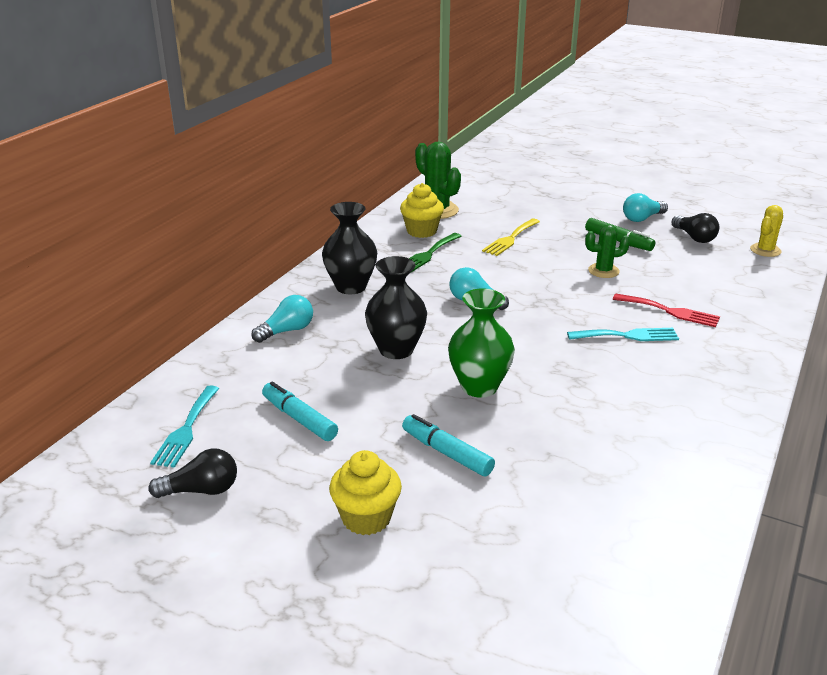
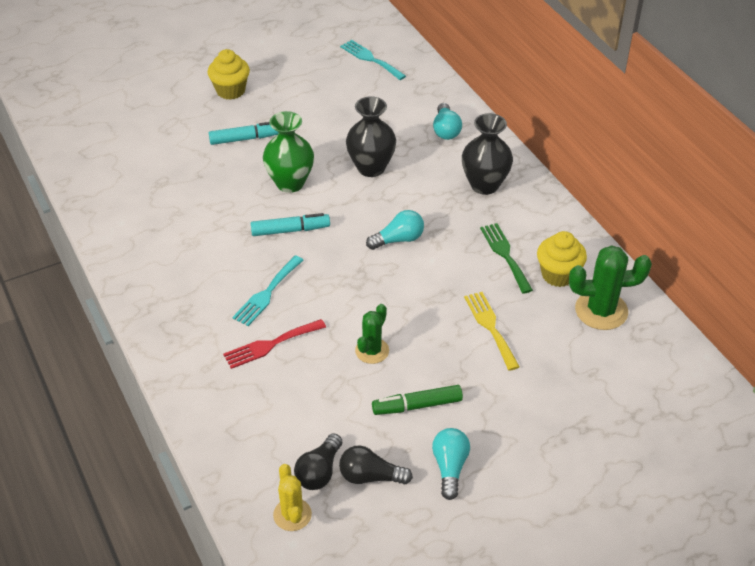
camera: 125 degrees right, 15 degrees up
(201, 490) = (311, 50): black light bulb -> black light bulb (319, 472)
(299, 419) = (337, 99): turquoise marker -> turquoise marker (290, 230)

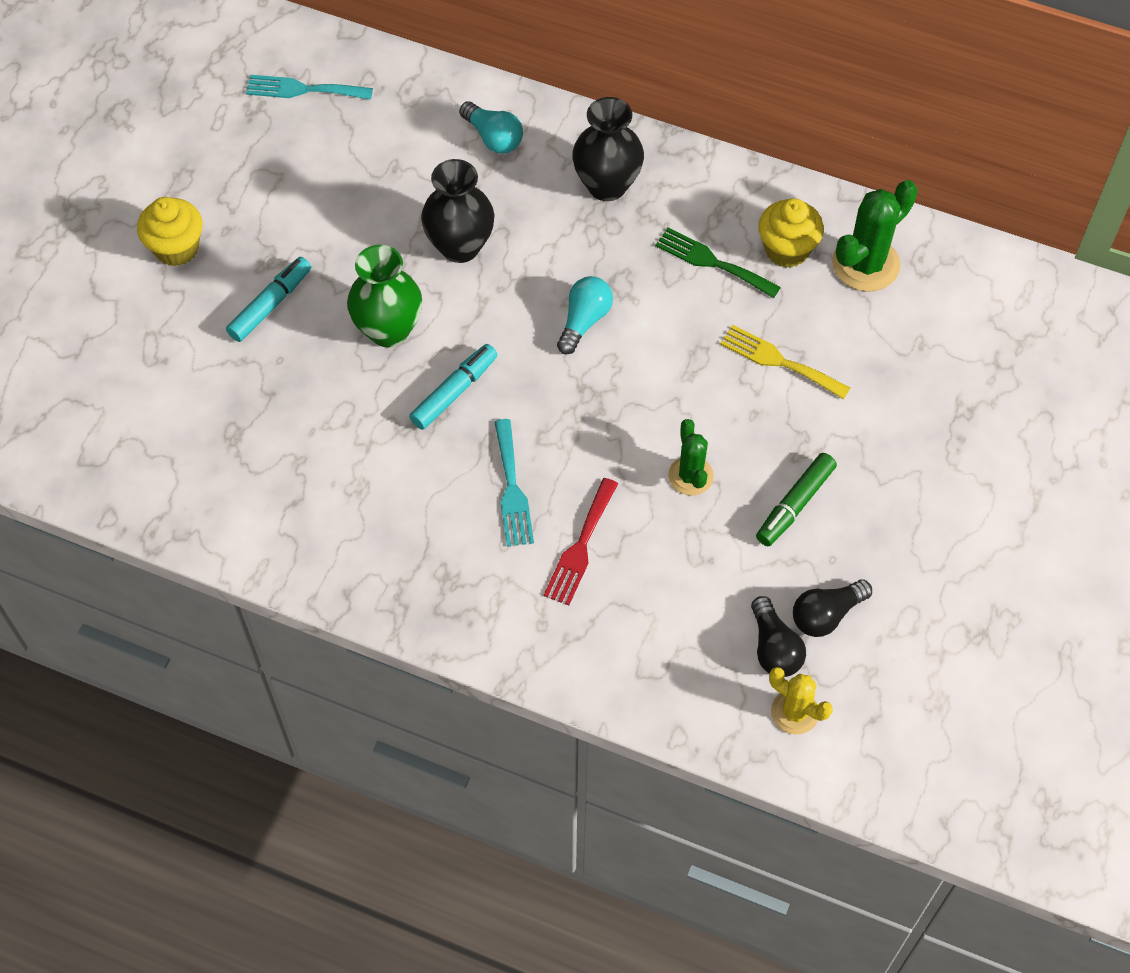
camera: 40 degrees left, 15 degrees up
(450, 467) = (888, 547): turquoise light bulb -> none

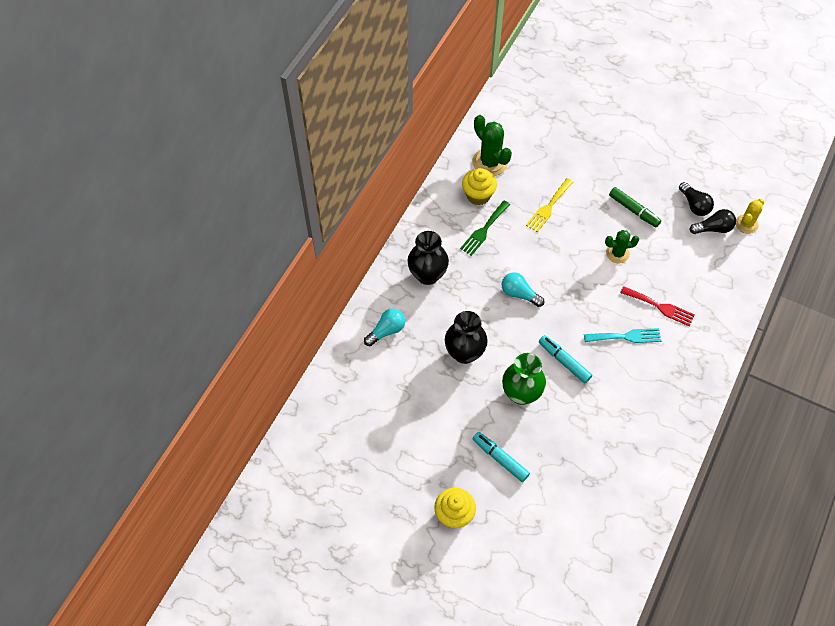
camera: 85 degrees left, 0 degrees up
(303, 89) = (335, 437): turquoise fork -> none

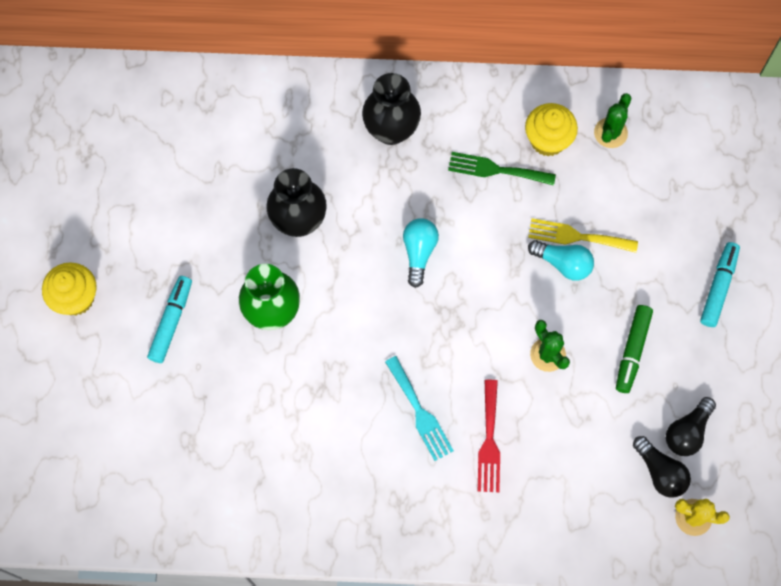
camera: 65 degrees right, 10 degrees up
(386, 331) = (287, 117): turquoise light bulb -> turquoise light bulb (563, 263)
(490, 162) = (610, 133): green cactus -> green cactus, size x0.63
(564, 361) = (344, 346): turquoise marker -> turquoise marker (718, 287)

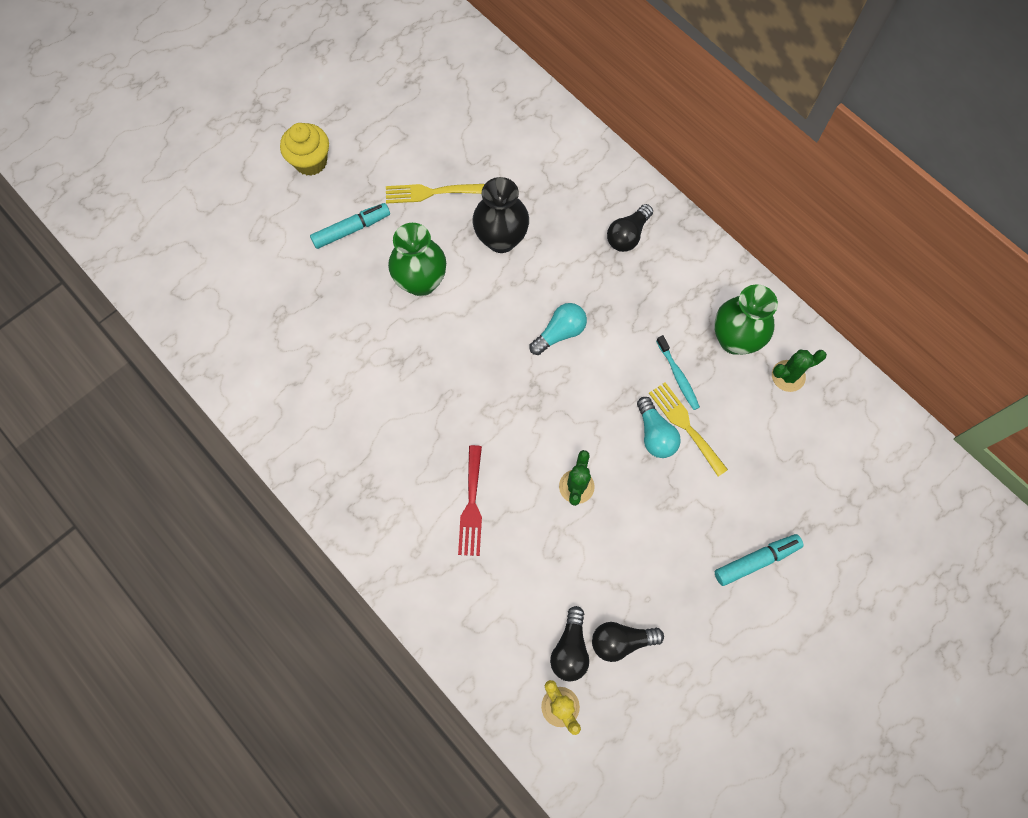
camera: 45 degrees right, 0 degrees up
(202, 235) = (430, 192): none -> yellow fork
(391, 130) = (627, 235): black vase -> black light bulb
(420, 412) = (446, 440): turquoise fork -> none
(489, 441) = (471, 506): red fork -> red fork turned 45 degrees counterclockwise
(496, 170) = (674, 326): green fork -> none
(535, 205) = (678, 376): none -> turquoise toothbrush
(548, 140) = (734, 339): yellow cupcake -> green vase
(632, 351) = (641, 543): green marker -> none

